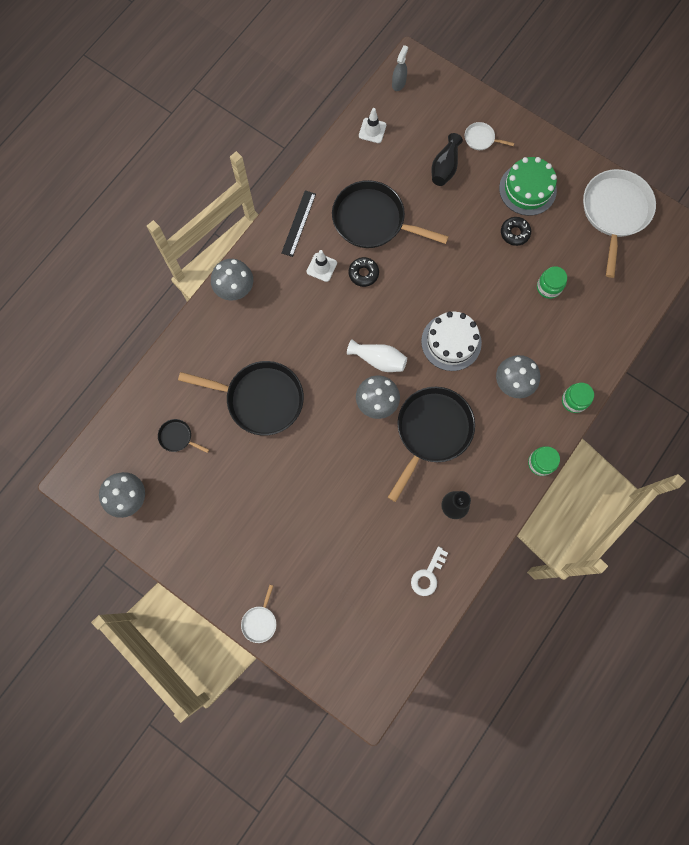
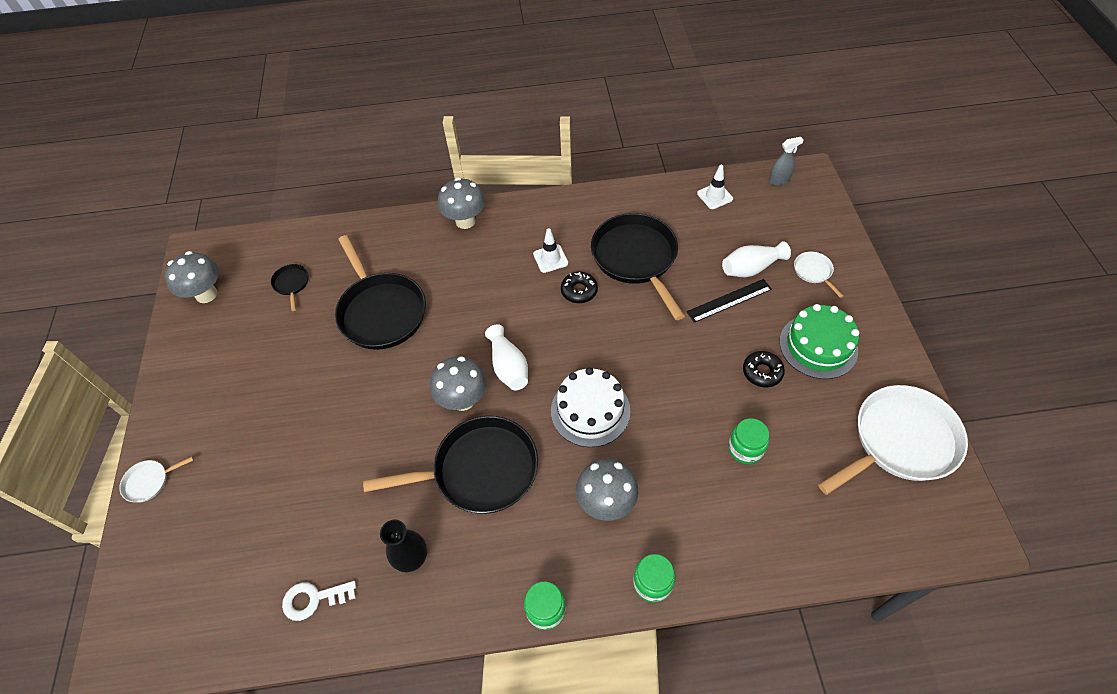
camera: 50 degrees right, 20 degrees down
(298, 223) = (572, 214): black ruler -> black ruler (729, 300)
(445, 167) = (751, 268): black vase -> white vase

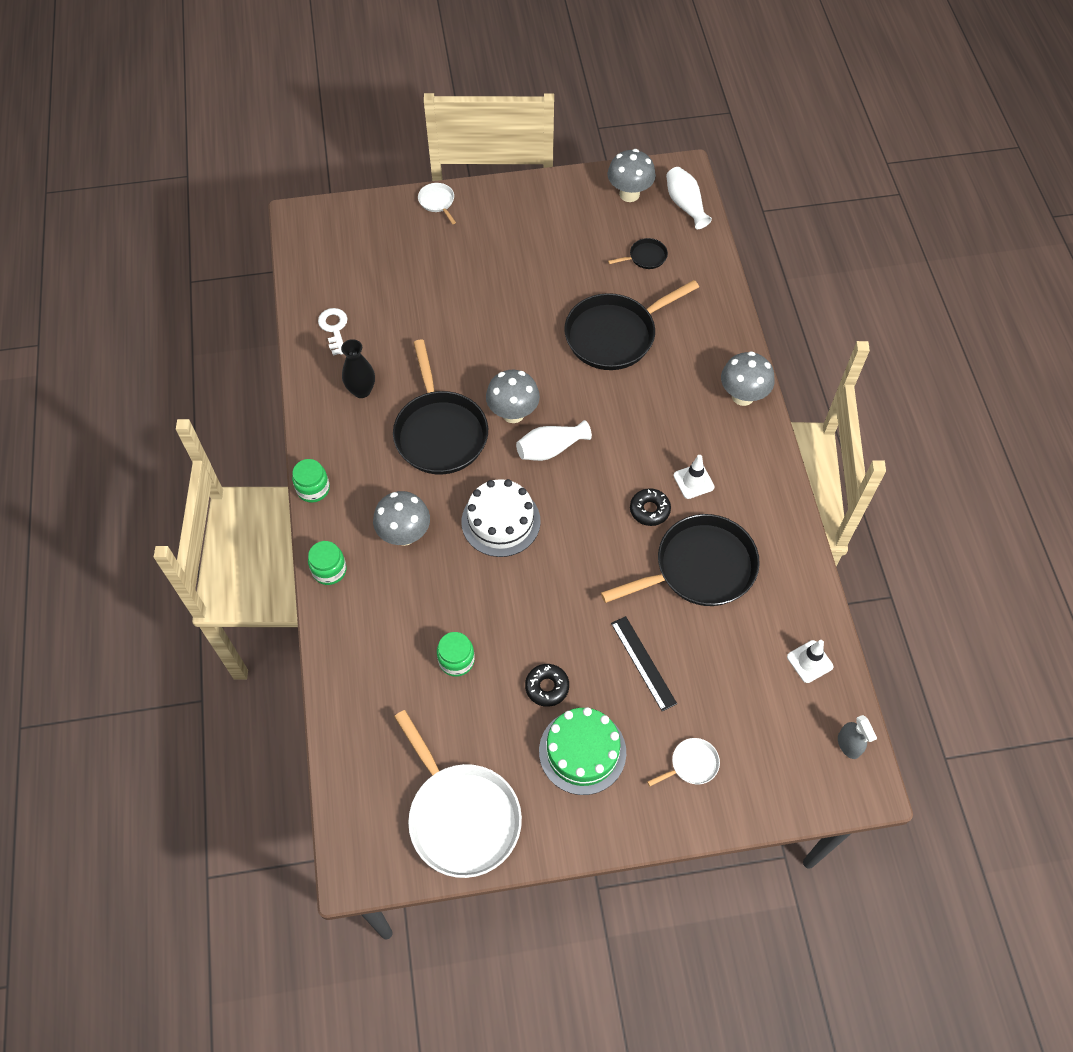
camera: 85 degrees right, 5 degrees up
(751, 268) = (693, 692): white vase -> white vase (685, 205)

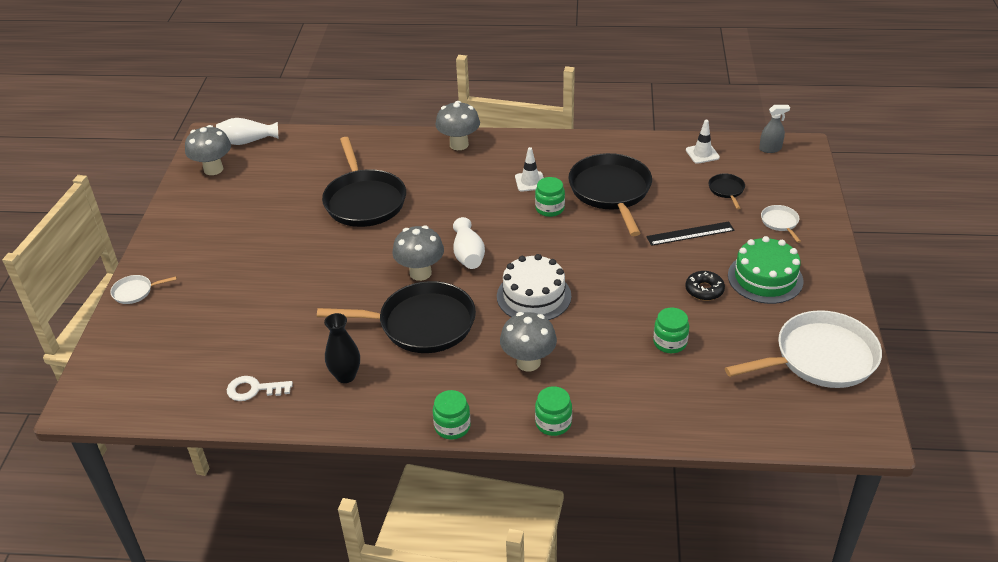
camera: 75 degrees left, 20 degrees down
(645, 257) = (290, 171): black pan -> black pan (726, 190)
(649, 510) = (550, 208): black donut -> green jar

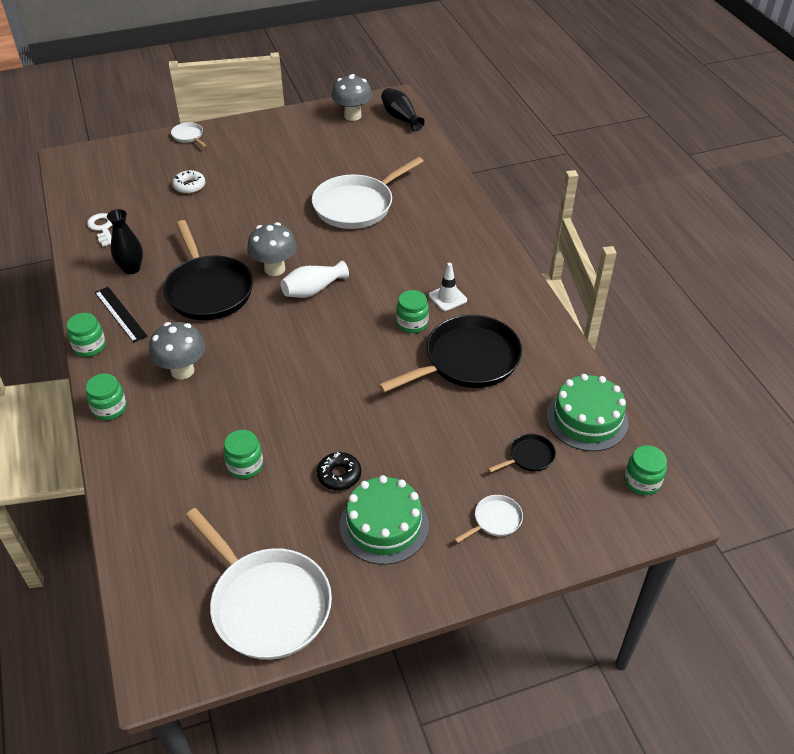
camera: 65 degrees right, 5 degrees up
(233, 307) = (189, 186): none -> white donut
(247, 141) = (400, 118): white vase -> black vase
(364, 201) = (357, 205): black pan -> white pan
(459, 144) = (477, 234): grey mushroom -> none
(534, 296) = (274, 349): white cake -> none
(690, 233) = (430, 442): black ruler -> black ruler (120, 314)
(702, 154) = (587, 419): white traffic cone -> green cake
(770, 149) = (642, 481): grey spray bottle -> green jar

